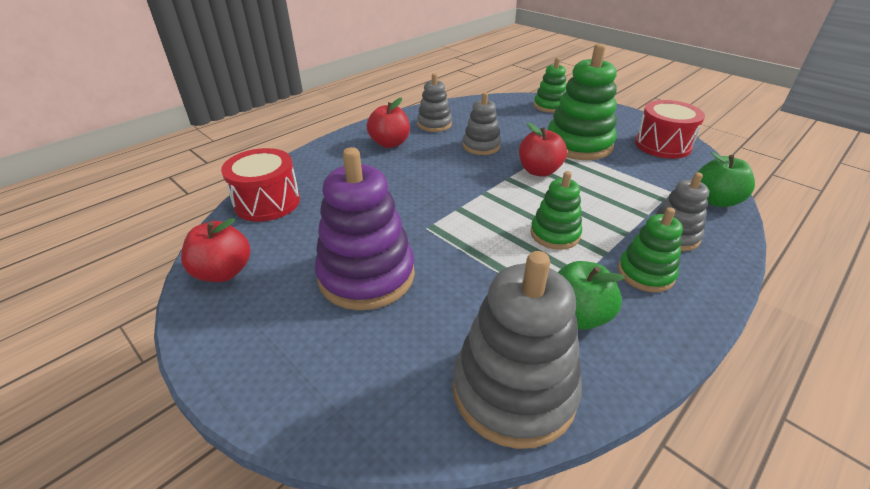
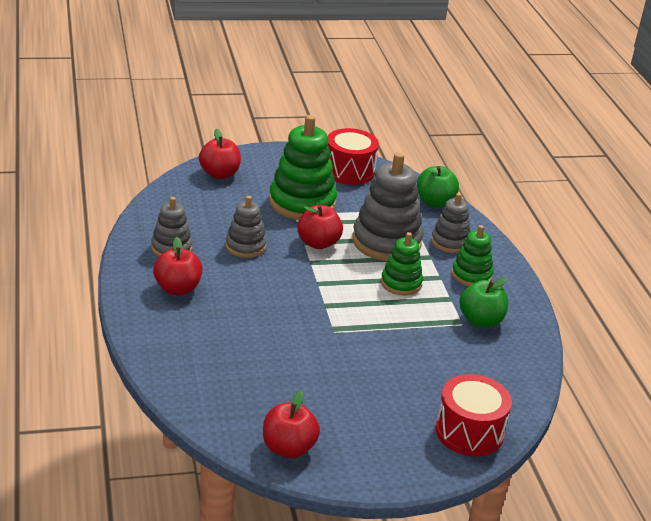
camera: 60 degrees left, 5 degrees down
(267, 202) = (204, 395): red drum -> red drum (469, 432)
(366, 275) = (362, 382): purple stacking toy -> none
(513, 390) = (511, 373): grey stacking toy -> grey stacking toy (386, 242)
(549, 106) = (219, 174): green stacking toy -> red apple

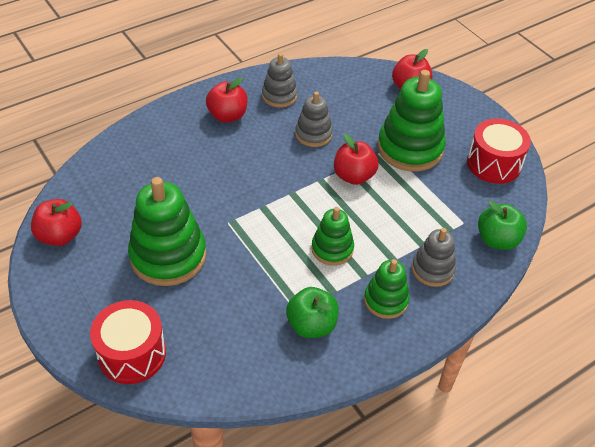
camera: 70 degrees right, 15 degrees up
(358, 380) = (168, 256): none -> green stacking toy
(386, 242) = (393, 221): grey stacking toy -> none

